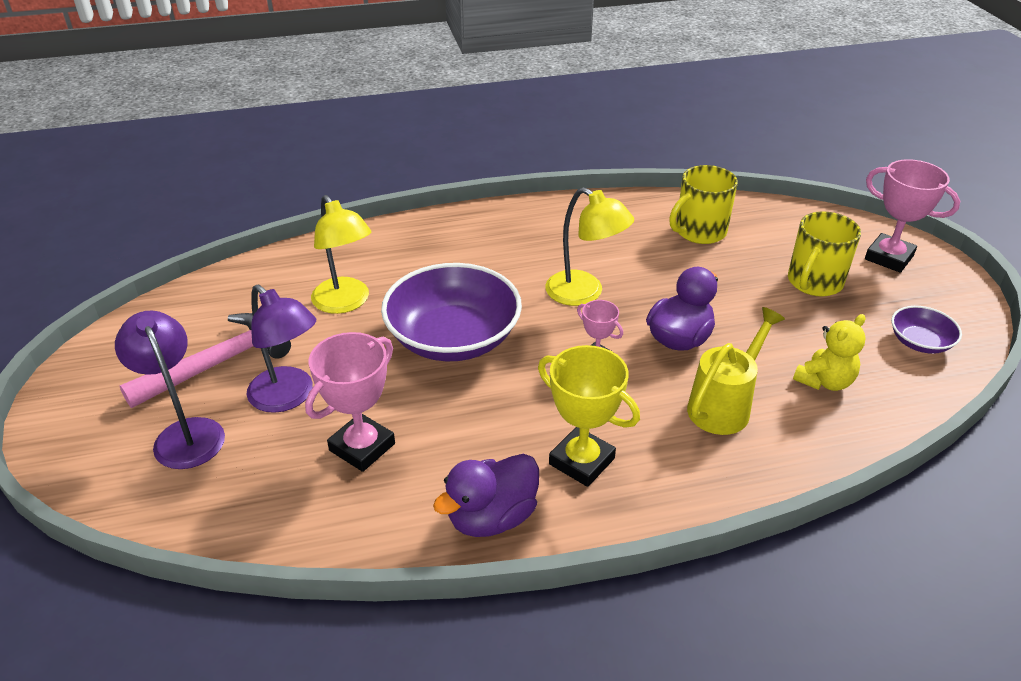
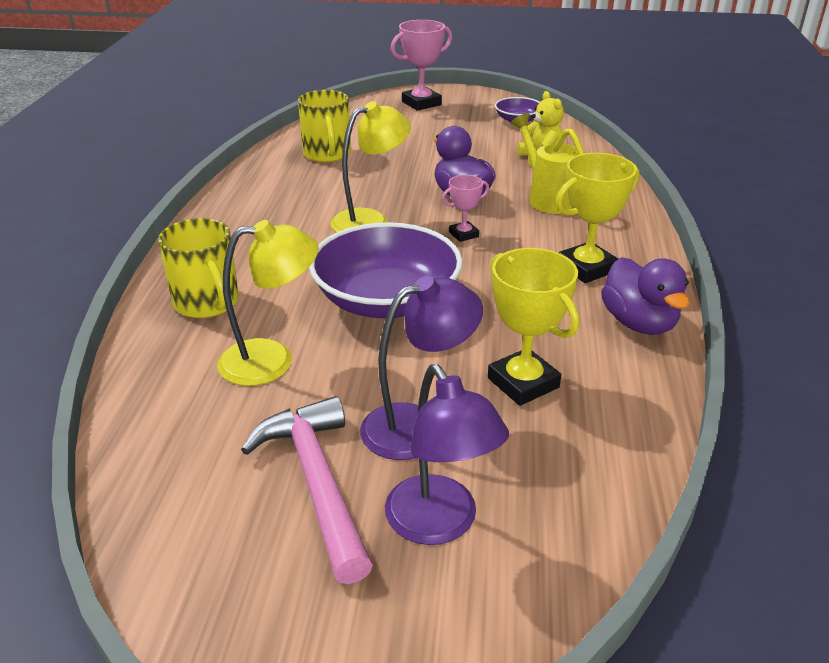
camera: 70 degrees left, 5 degrees down
(185, 433) = (440, 524): purple lamp -> purple lamp turned 105 degrees counterclockwise
(362, 447) = (523, 383): pink trophy -> yellow trophy
(814, 282) = (430, 132): yellow mug -> yellow mug (207, 303)

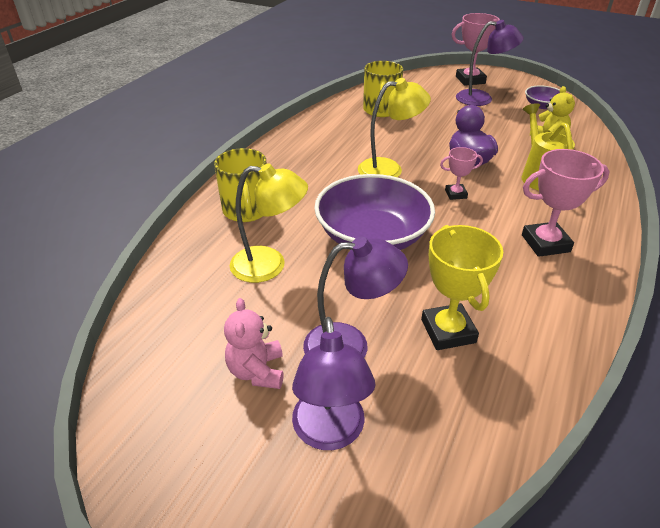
camera: 20 degrees right, 5 degrees up
(317, 483) = (257, 371): pink hammer -> pink teddy bear
(445, 123) = (482, 99): none -> purple lamp
(586, 268) = (545, 243): yellow trophy -> pink trophy
(639, 323) = (570, 302): purple duck -> none

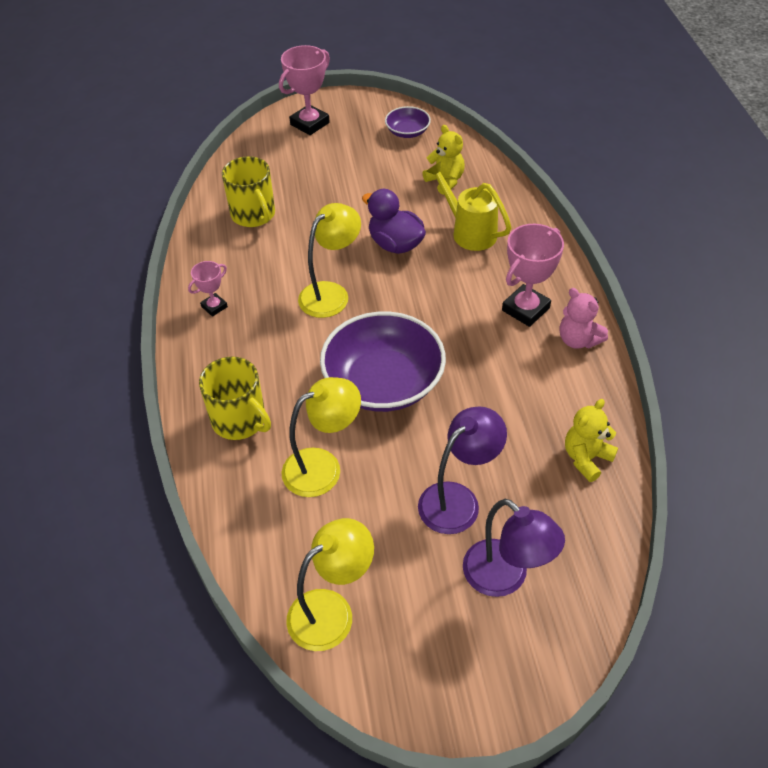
camera: 35 degrees left, 10 degrees up
(167, 364) = (332, 611): none -> yellow lamp
(257, 371) = (409, 568): pink teddy bear -> pink teddy bear (578, 340)
(448, 331) = (517, 440): yellow trophy -> none
(455, 194) = (415, 292): pink trophy -> pink trophy (214, 307)
(482, 99) = (343, 148): purple lamp -> none
(505, 382) = (586, 458): none -> yellow teddy bear

